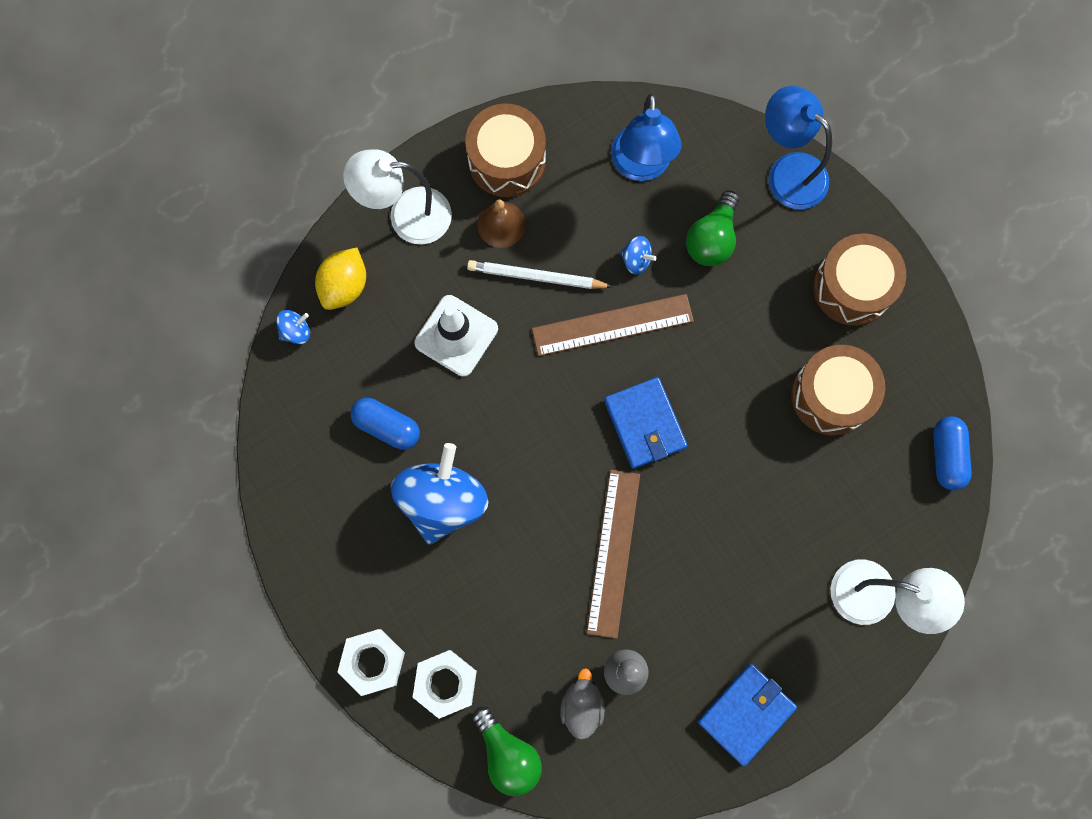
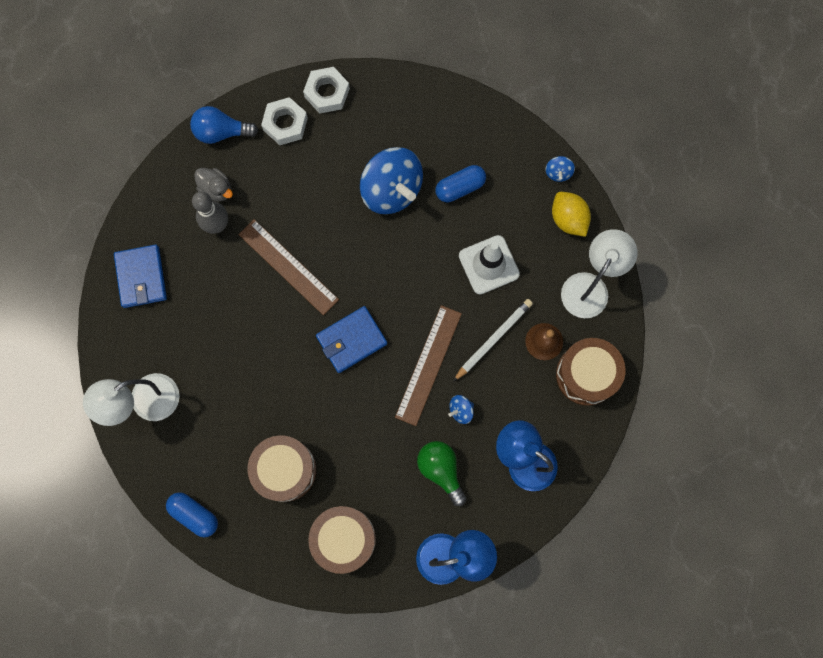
camera: 125 degrees right, 0 degrees up
(508, 754) = (221, 132): green light bulb -> blue light bulb
(645, 424) = (351, 340): blue wallet -> blue wallet turned 45 degrees counterclockwise

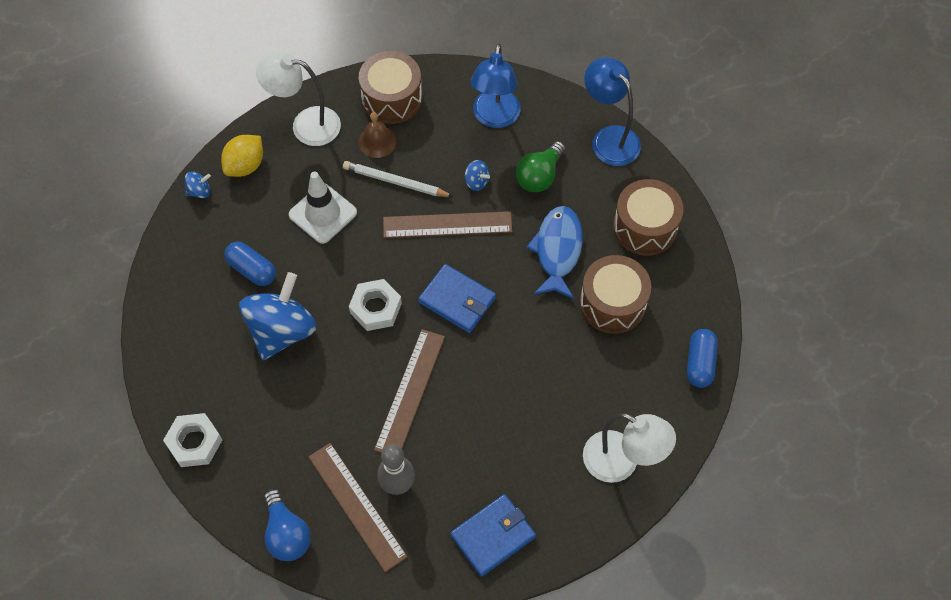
camera: 115 degrees left, 15 degrees down
(216, 189) = (357, 506): grey duck -> brown ruler
(285, 124) = (249, 469): white nut -> white nut (376, 308)
(358, 448) = (557, 250): none -> blue fish

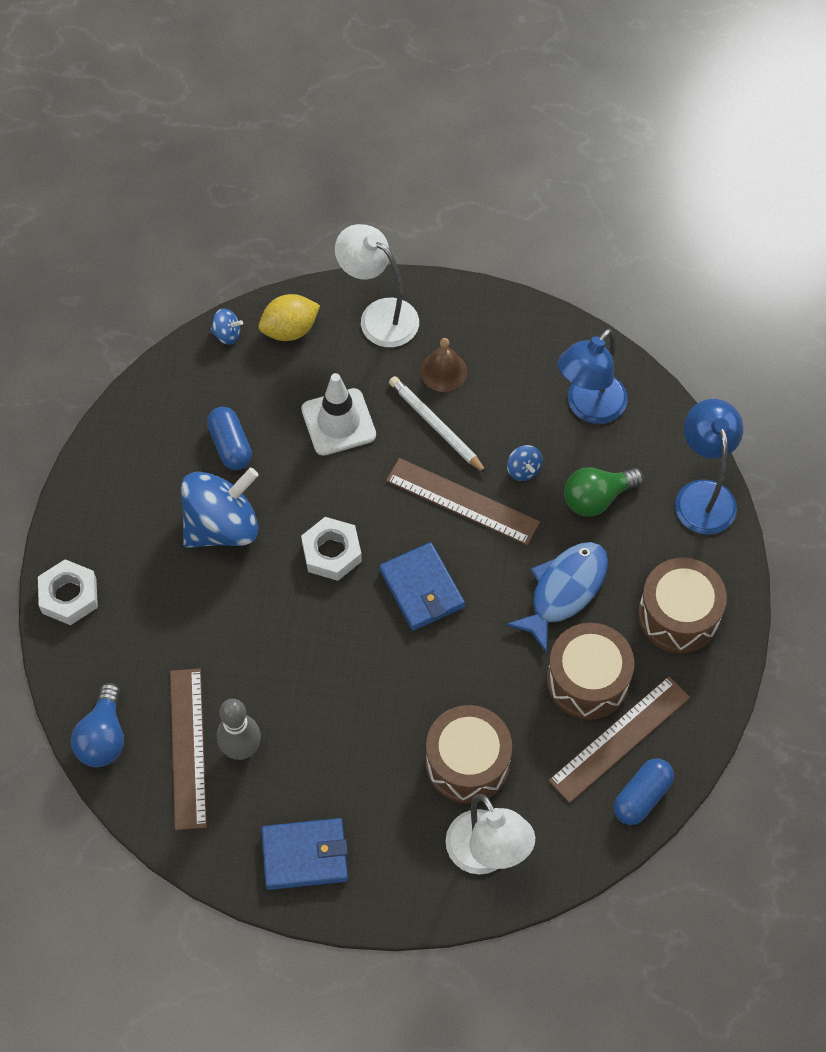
camera: 30 degrees right, 0 degrees up
(392, 98) = (489, 331): brown drum -> brown drum (467, 763)
(410, 392) = (312, 660): brown ruler -> brown ruler (619, 738)

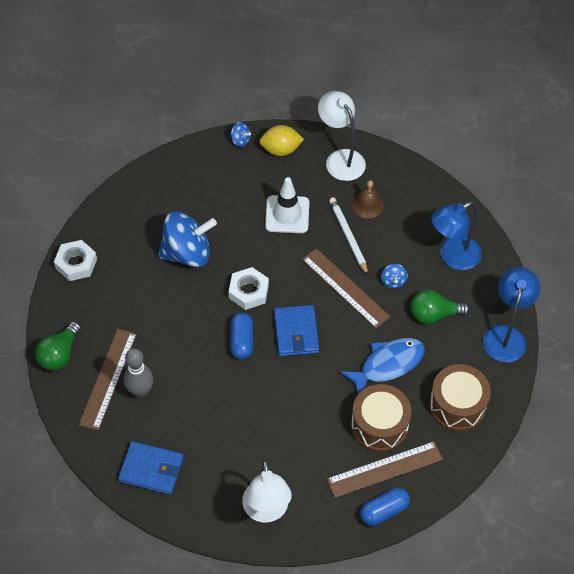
camera: 20 degrees right, 5 degrees down
(103, 737) = (59, 354): blue light bulb -> green light bulb
(230, 445) = (213, 207): blue capsule -> blue capsule (242, 341)
(467, 763) = (279, 449): brown drum -> none

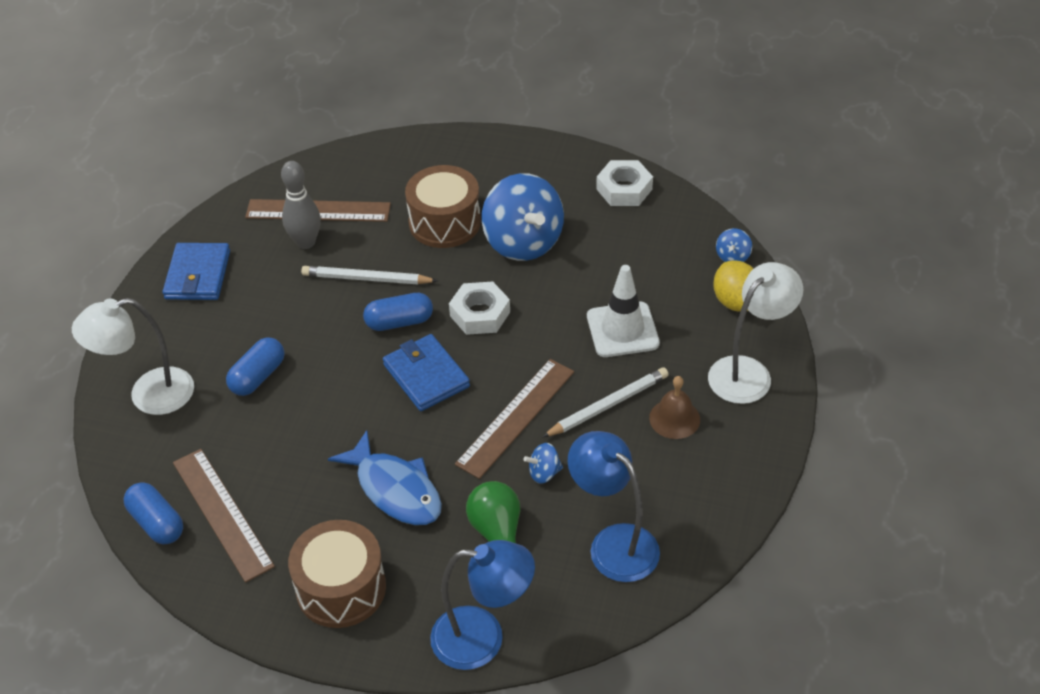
camera: 80 degrees right, 10 degrees down
(59, 354) = (344, 163): green light bulb -> none
(76, 263) = (476, 148): white nut -> white nut (624, 189)
(192, 355) = (366, 279): none -> white pencil
(268, 436) = (258, 376): none -> blue capsule
(296, 332) = (426, 376): blue wallet -> blue wallet turned 75 degrees clockwise
(379, 425) = (292, 495): brown drum -> brown drum (444, 222)

